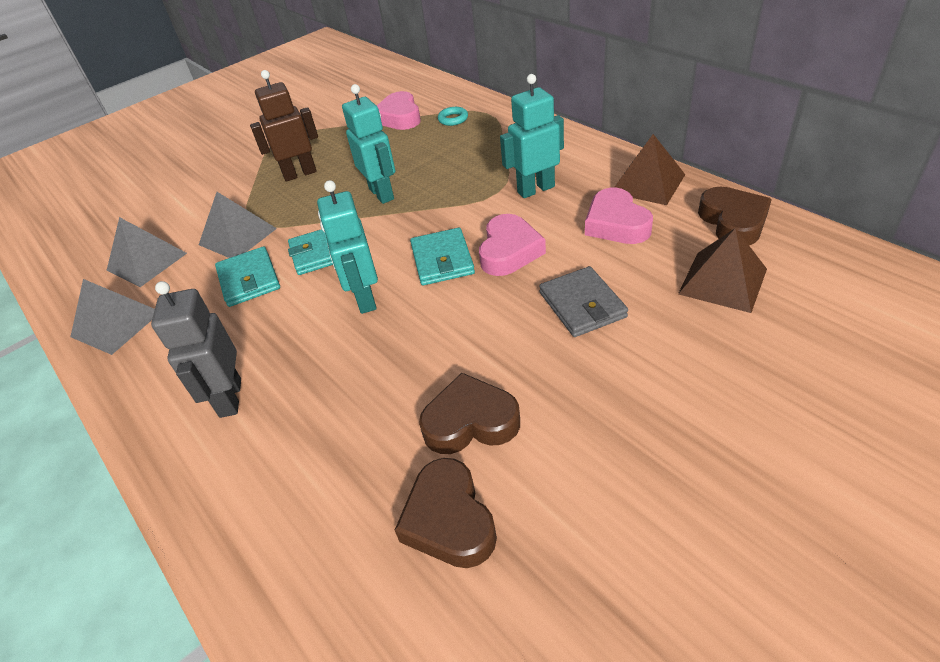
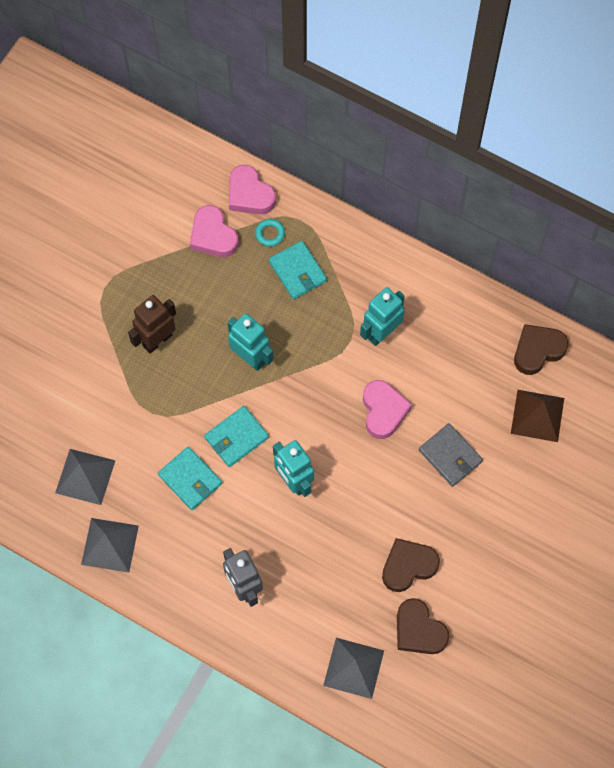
camera: 25 degrees left, 25 degrees up
(237, 236) = (148, 432): grey pyramid -> grey pyramid (353, 668)
(442, 260) = (336, 429): turquoise wallet -> turquoise wallet (297, 271)
(616, 224) = (455, 366): pink heart -> pink heart (249, 194)
(647, 183) = (469, 312): brown pyramid -> none
(733, 222) = (537, 350): brown heart -> brown heart turned 90 degrees counterclockwise

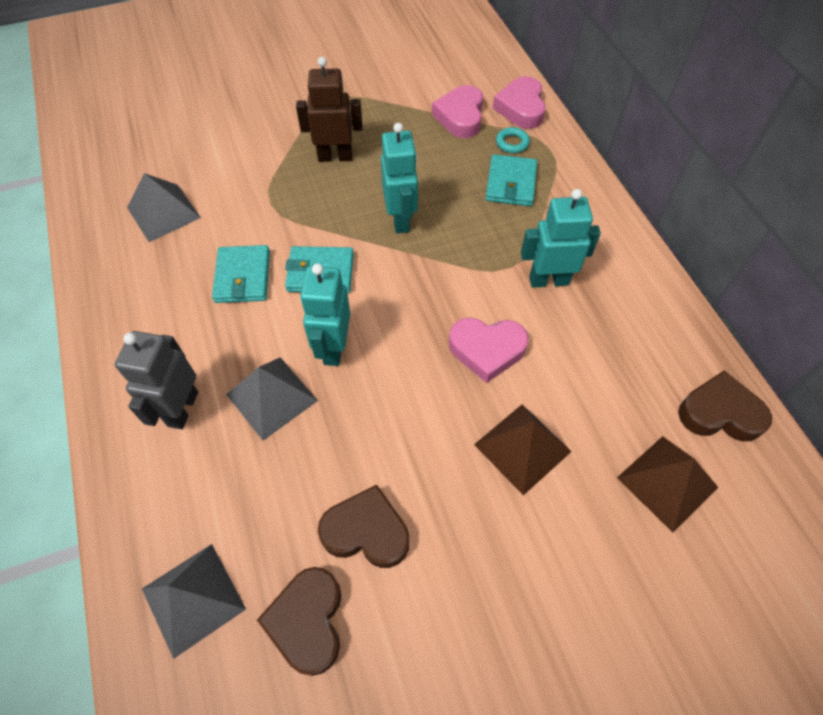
camera: 40 degrees right, 10 degrees down
(110, 545) = (116, 278): grey pyramid -> grey pyramid (271, 397)
(383, 411) = (487, 350): pink heart -> pink heart turned 60 degrees clockwise
(450, 456) = (522, 448): grey wallet -> brown pyramid

